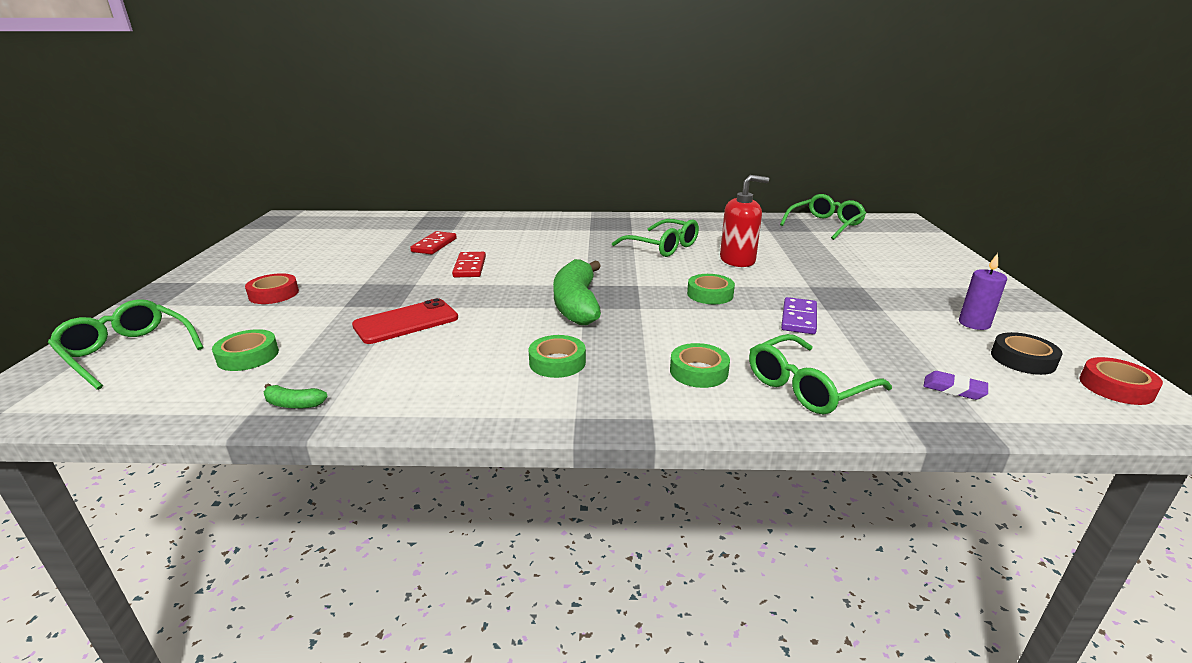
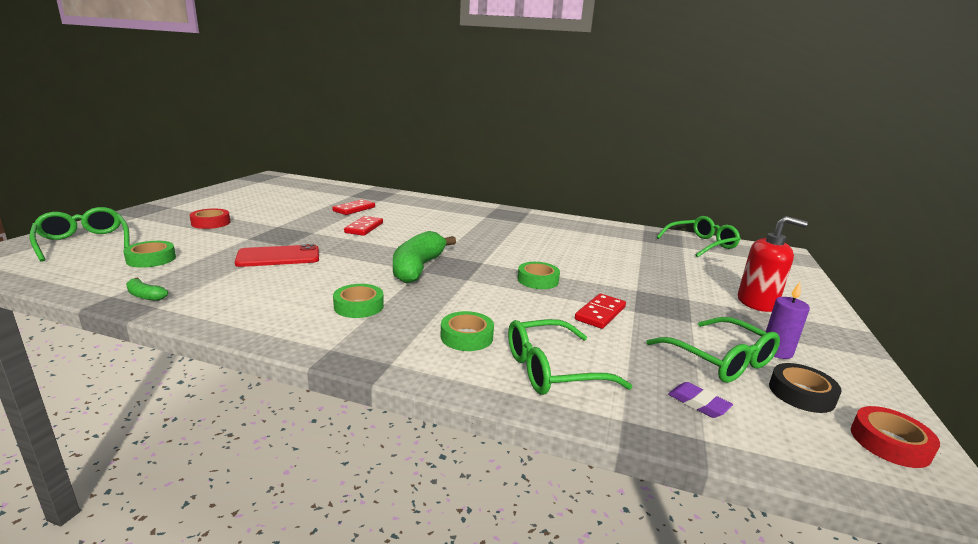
camera: 15 degrees right, 5 degrees down
(662, 247) = (533, 238): green glasses -> green glasses (720, 360)
(737, 260) = (589, 258): red soap dispenser -> red soap dispenser (757, 303)
(798, 318) = (600, 313): purple domino -> red domino

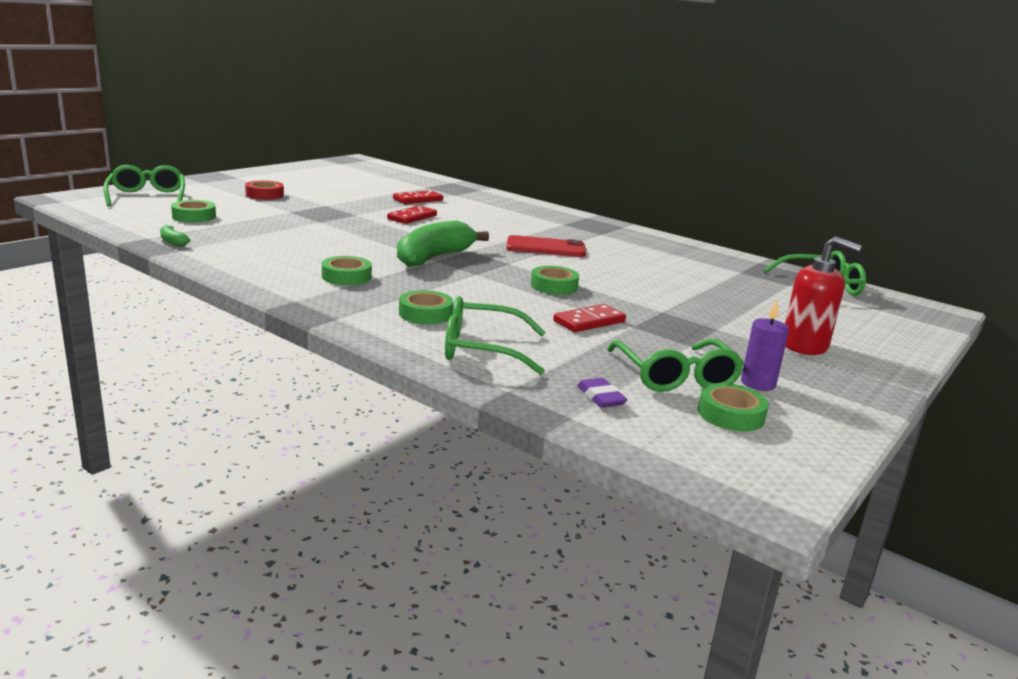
camera: 20 degrees right, 0 degrees up
(278, 257) = (305, 230): red phone -> red phone (545, 247)
(801, 393) = (730, 414): black tape -> green tape
(889, 443) = (773, 462): red tape -> none

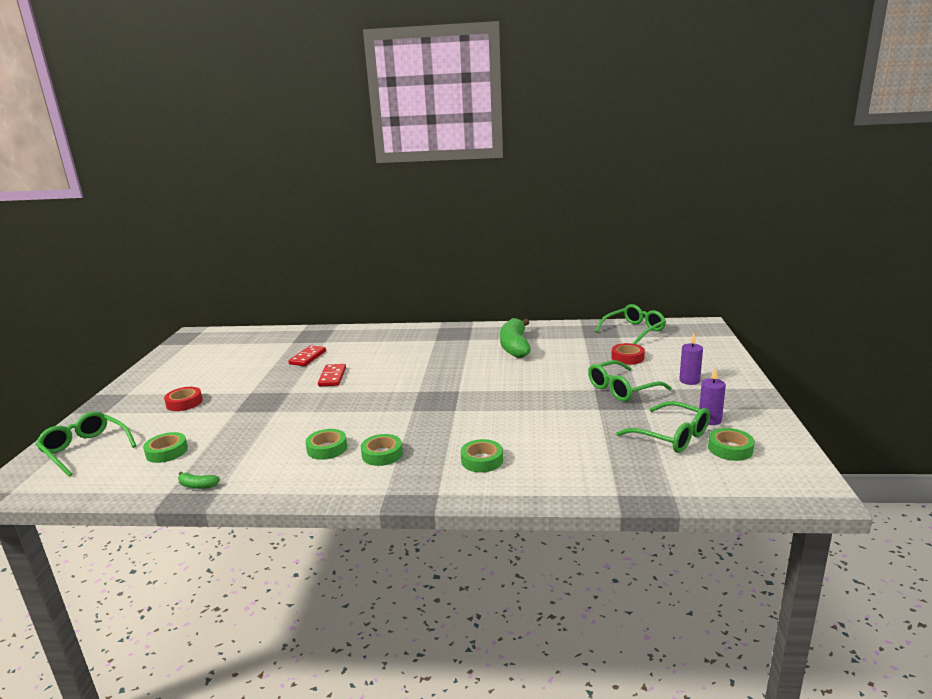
camera: 30 degrees left, 0 degrees up
(434, 257) = (407, 408): green banana -> green banana (515, 346)
(482, 349) = (556, 471): green glasses -> green glasses (622, 389)
(545, 247) = (457, 366): red phone -> none
(554, 286) = (512, 398): green tape -> green tape (327, 448)
(589, 321) = (573, 417): red domino -> none
(600, 397) = (663, 472): purple eraser -> none
(761, 303) = (627, 358): none -> red tape
(805, 346) = (689, 381): red soap dispenser -> purple candle

